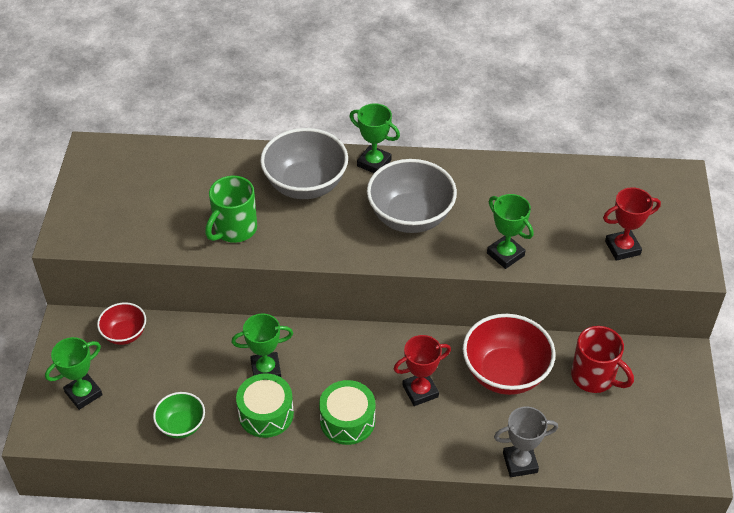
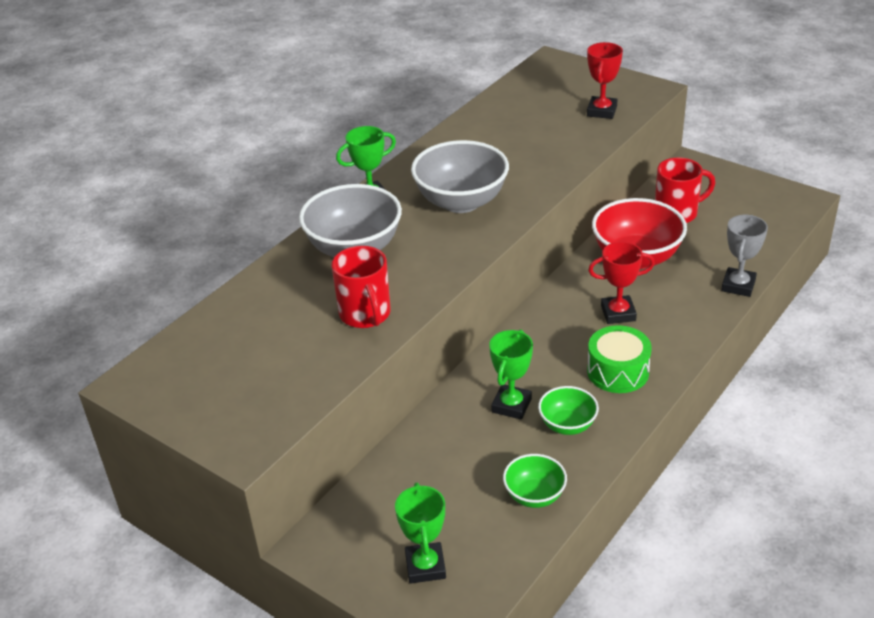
camera: 55 degrees left, 10 degrees down
(125, 334) = (369, 500): red bowl -> none
(234, 229) = (365, 315): green mug -> red mug
(266, 414) = (567, 425): green drum -> green bowl
(420, 391) = (618, 313): red trophy -> red trophy turned 75 degrees clockwise
(505, 254) = (555, 168): green trophy -> none

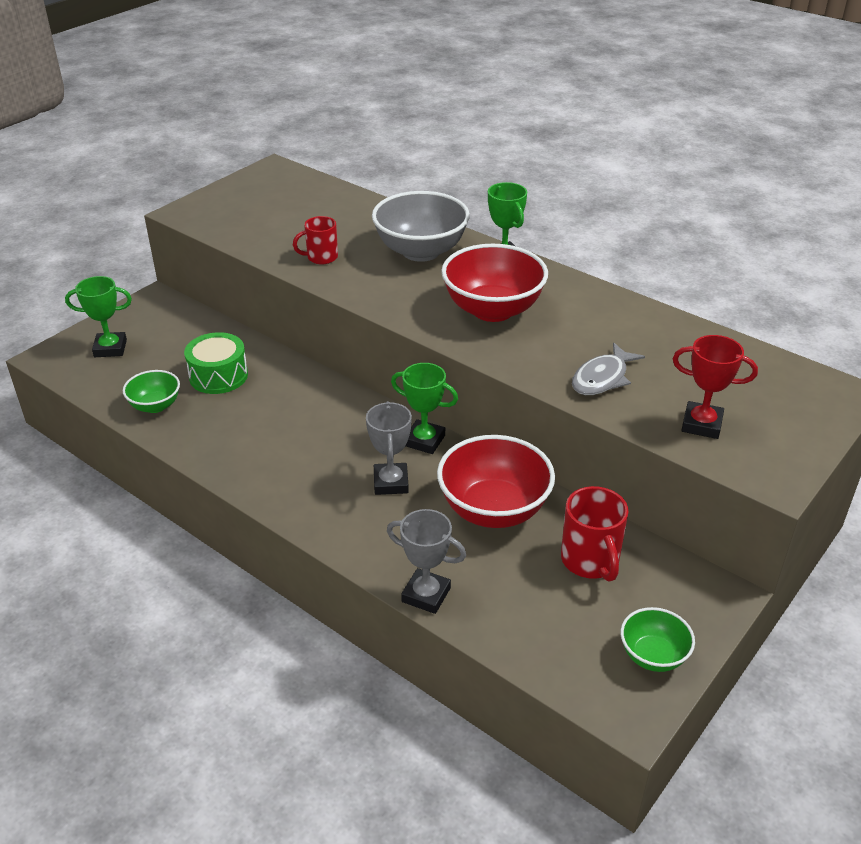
camera: 90 degrees right, 0 degrees up
(365, 315) = (321, 257): red mug -> red mug, size x0.65
(461, 202) = (492, 310): grey bowl -> red bowl
(511, 405) = (270, 399): green trophy -> green trophy (424, 440)
(554, 149) = (602, 378): none -> grey fish
(567, 425) = (232, 431): green bowl -> green bowl (653, 656)
(618, 313) = (391, 482): red trophy -> grey trophy
(618, 371) = (296, 472): green drum -> green drum (218, 376)

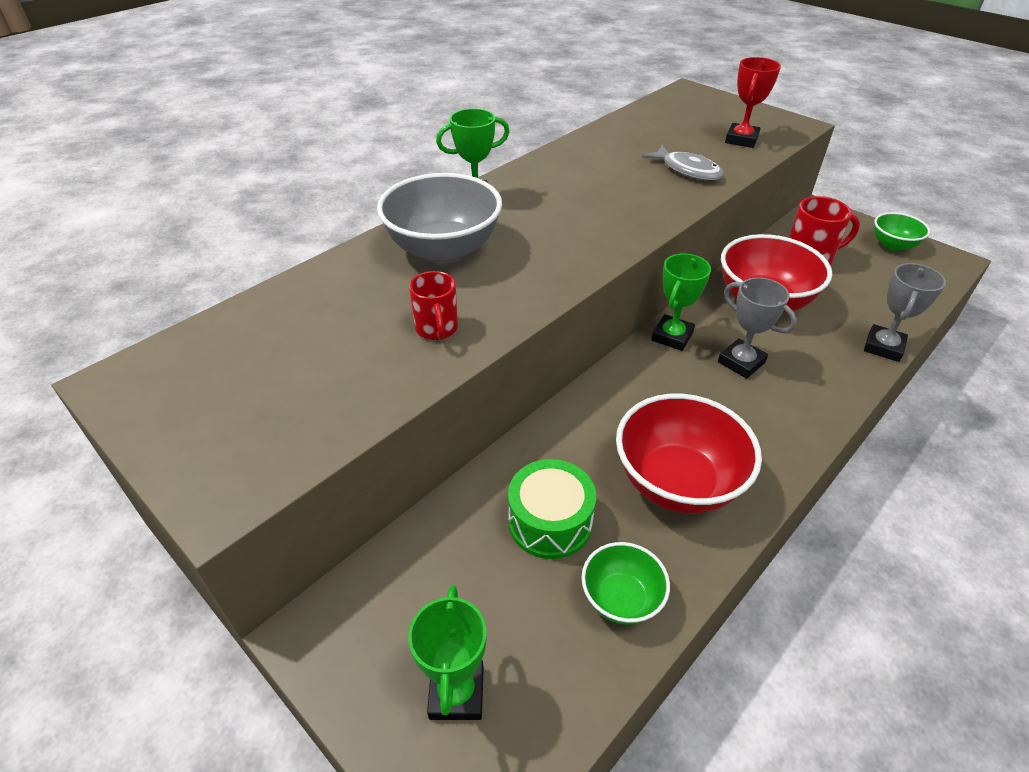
camera: 85 degrees left, 5 degrees up
(391, 482) = (741, 362): grey trophy -> grey trophy turned 45 degrees clockwise
(492, 310) = (576, 213): red bowl -> red bowl (677, 482)

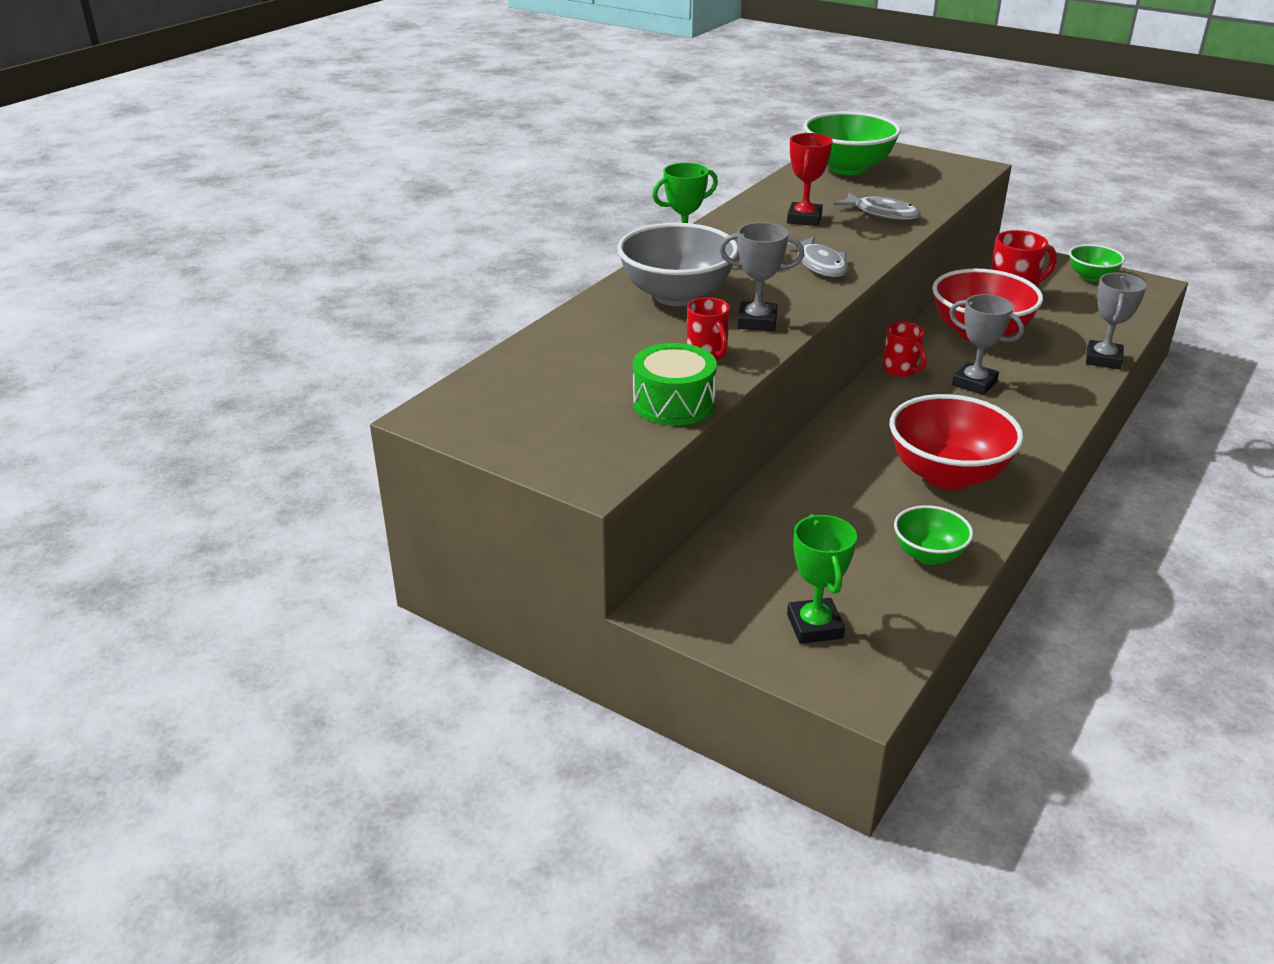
camera: 10 degrees left, 10 degrees down
(507, 292) = (757, 321): none -> grey trophy
(550, 522) = (844, 513): green drum -> green drum (673, 403)
(602, 226) = (820, 265): none -> grey fish
(672, 336) = (901, 369): green trophy -> red mug
(673, 117) = (847, 168): none -> green bowl
(741, 140) = (924, 183): red trophy -> red trophy (804, 219)

